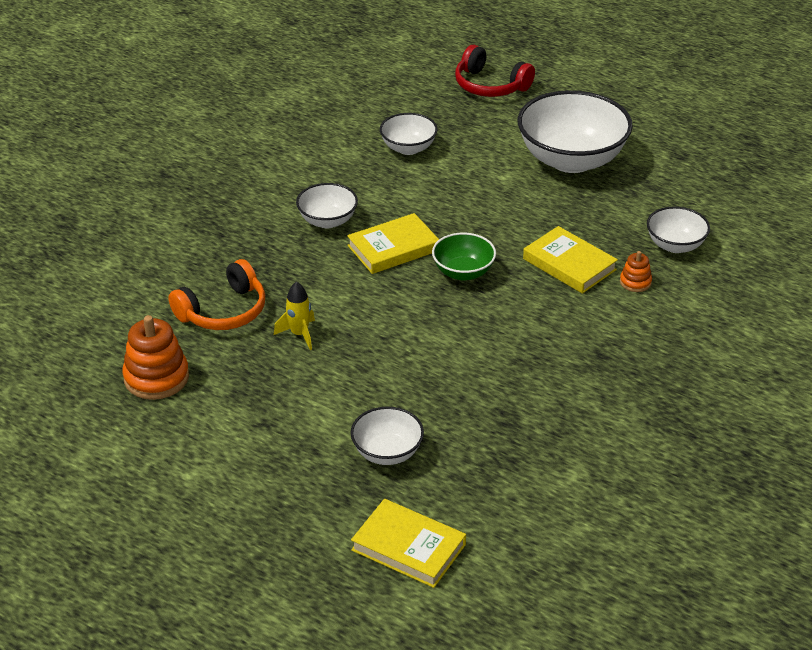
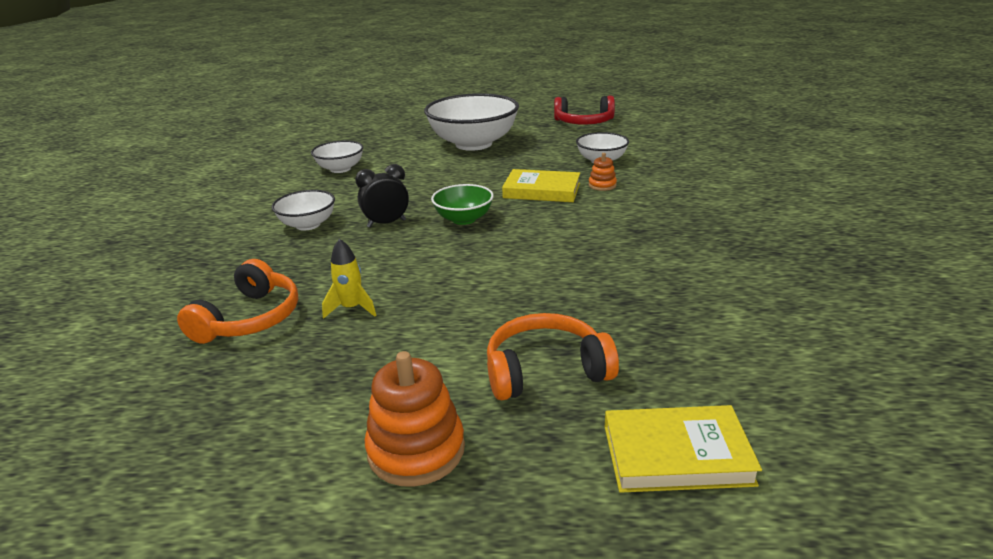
camera: 30 degrees left, 10 degrees down
(156, 378) = (204, 409): orange stacking toy -> orange stacking toy (416, 450)
(387, 452) = (546, 371): white bowl -> orange headphones
(393, 248) = (386, 223): yellow book -> black clock
(490, 85) = (372, 128): red headphones -> red headphones (584, 122)

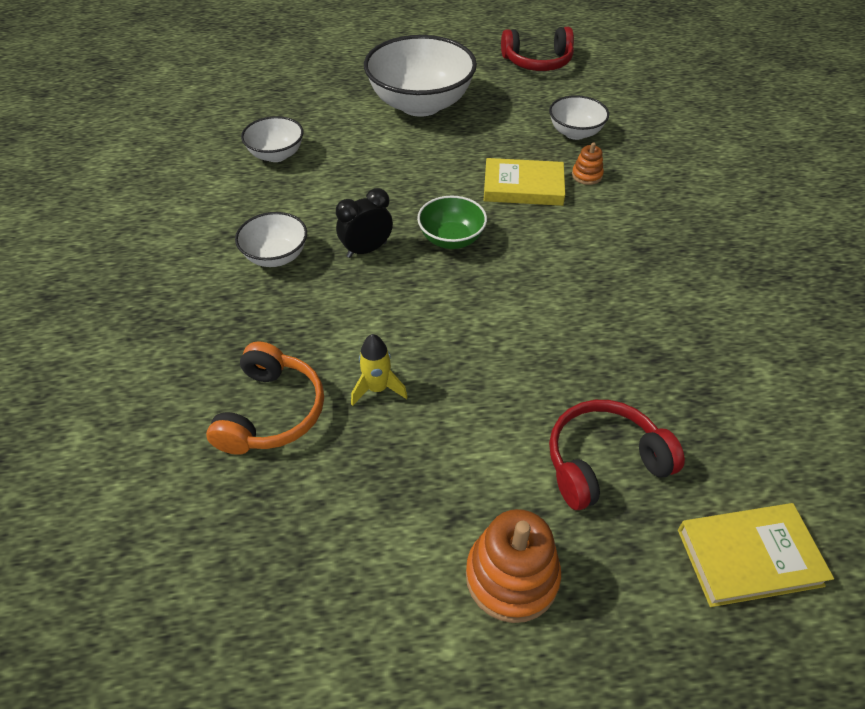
camera: 10 degrees left, 20 degrees up
(546, 371) = (604, 462): orange headphones -> red headphones

